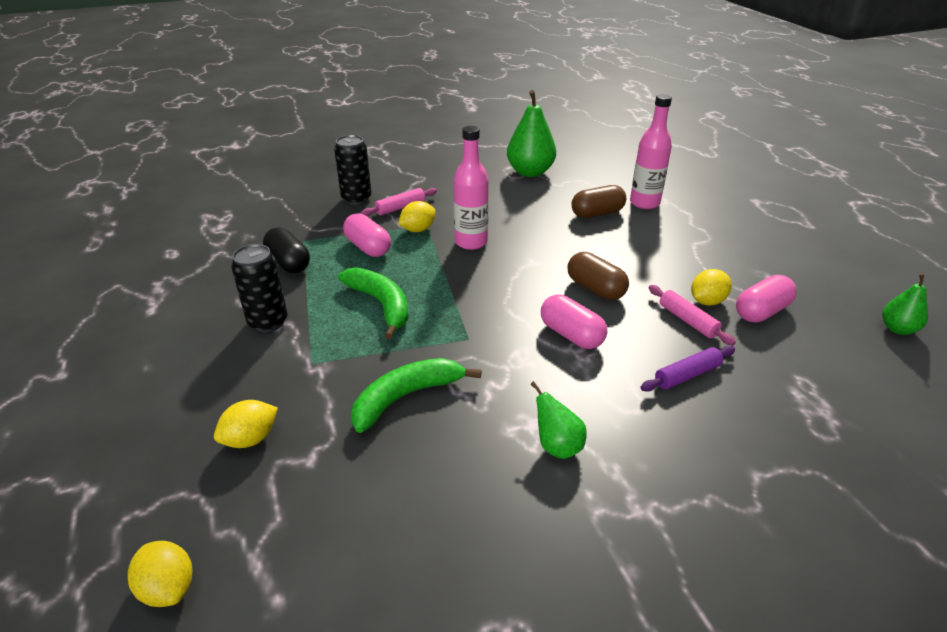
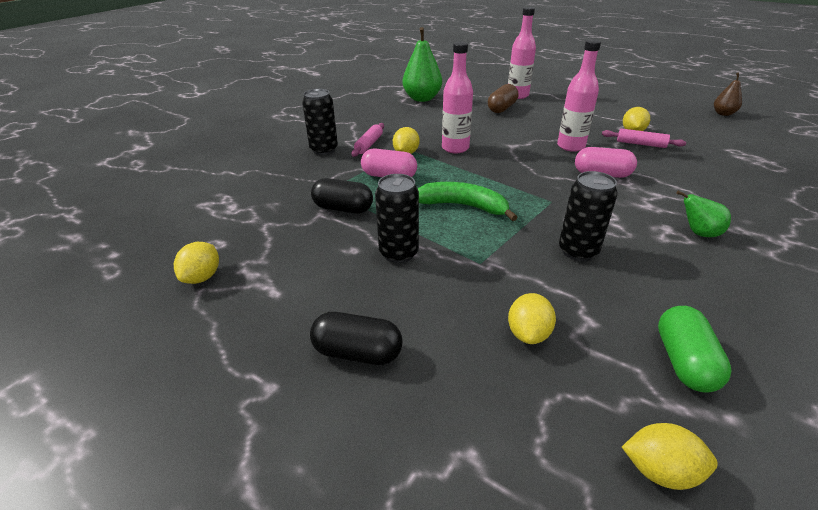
camera: 35 degrees left, 0 degrees up
(130, 276) = (202, 277): none -> yellow lemon
(132, 382) = (357, 352): none -> black capsule
(322, 537) = (684, 361): none -> green capsule
(406, 397) = (578, 251): green banana -> black can
(595, 289) = (571, 146): brown capsule -> pink bottle
(687, 375) = (687, 169): purple rolling pin -> none
(761, 312) = (662, 127): pink capsule -> none
(897, 329) = (723, 114): green pear -> brown pear

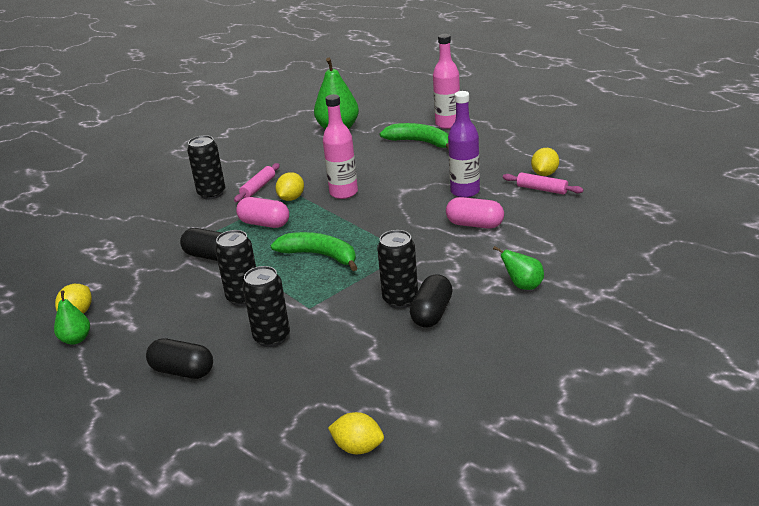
camera: 10 degrees right, 5 degrees down
(205, 311) = (76, 339): none -> green pear
(454, 301) = (272, 337): none -> black can
(502, 108) = (420, 142): brown capsule -> green banana
(528, 333) = (318, 363): yellow lemon -> none
(571, 146) = (465, 191): pink bottle -> purple bottle
(624, 266) = (432, 313): none -> black capsule
(684, 361) = (426, 386): green capsule -> none
(723, 114) = (668, 150): brown pear -> none

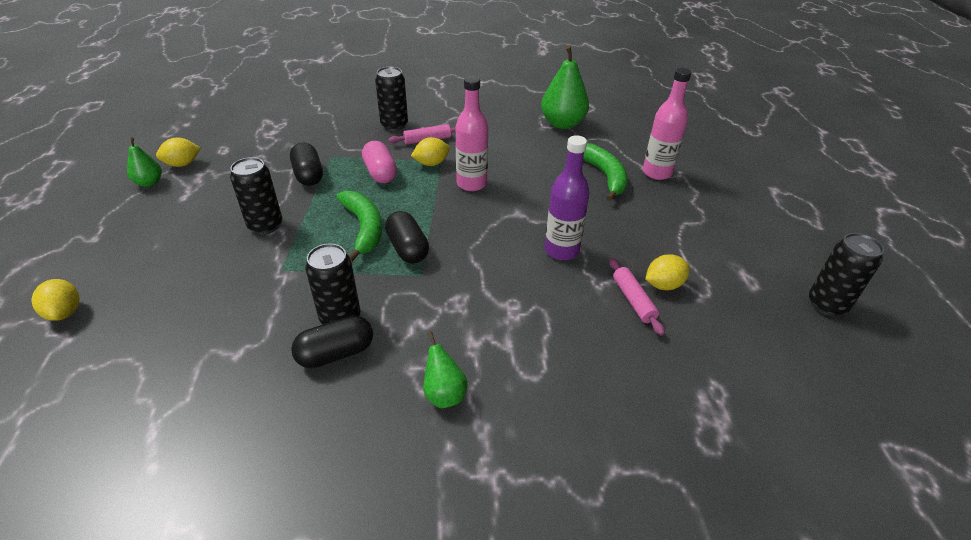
camera: 40 degrees right, 10 degrees up
(183, 371) = (140, 256): black capsule -> black capsule (408, 248)
(272, 337) = (220, 275): black can -> black can (826, 304)
(358, 447) = (81, 434): yellow lemon -> yellow lemon (65, 312)
(475, 224) = (514, 291): pink capsule -> none

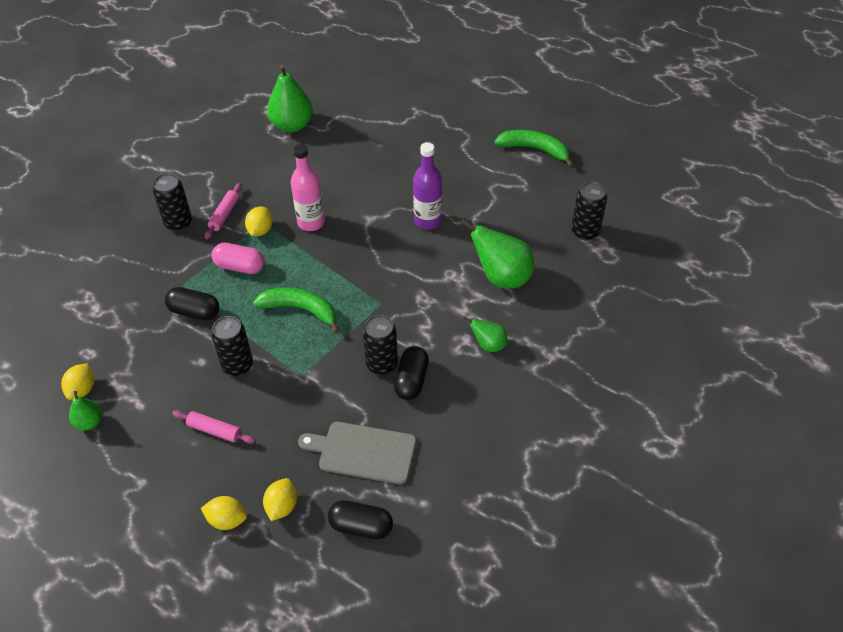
camera: 50 degrees left, 10 degrees up
(206, 368) = (363, 452): none -> grey cutting board
(408, 248) = (348, 296): black capsule -> black capsule (361, 526)
(555, 349) = (502, 277): none -> green pear
(604, 176) = (377, 148): green banana -> green banana (534, 149)
(633, 300) = (499, 218): pink rolling pin -> pink rolling pin (214, 430)
(657, 173) = (403, 120): pink bottle -> none
(663, 285) = (501, 195): yellow lemon -> yellow lemon (282, 506)
(826, 304) = (577, 142): black can -> black can (585, 232)

